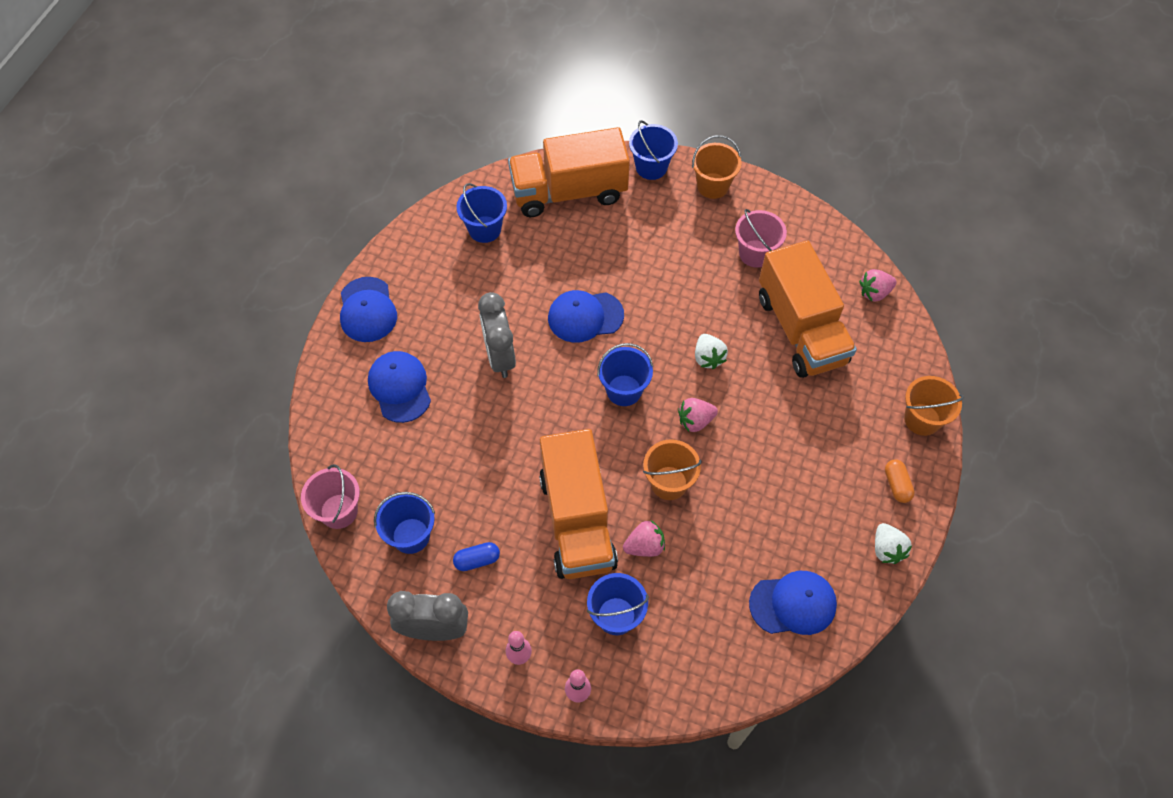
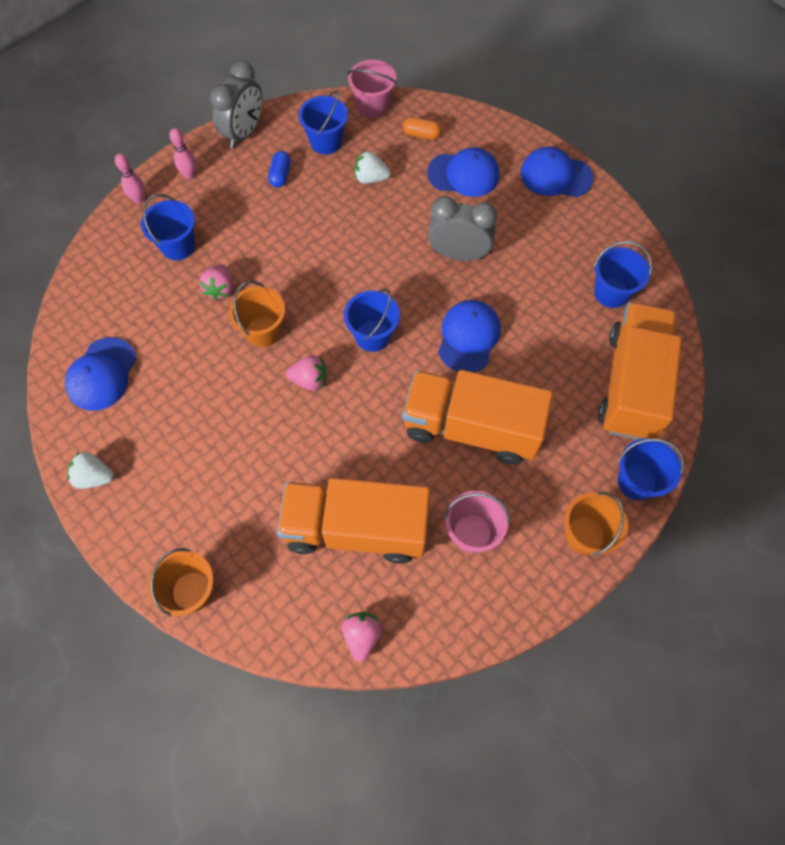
camera: 115 degrees right, 5 degrees up
(577, 520) = (271, 251): orange truck -> orange truck (471, 428)
(695, 421) = (309, 380): pink strawberry -> pink strawberry turned 90 degrees clockwise
(708, 358) = (369, 423): white strawberry -> white strawberry (371, 178)
(897, 485) = (144, 523): orange capsule -> orange capsule (421, 135)

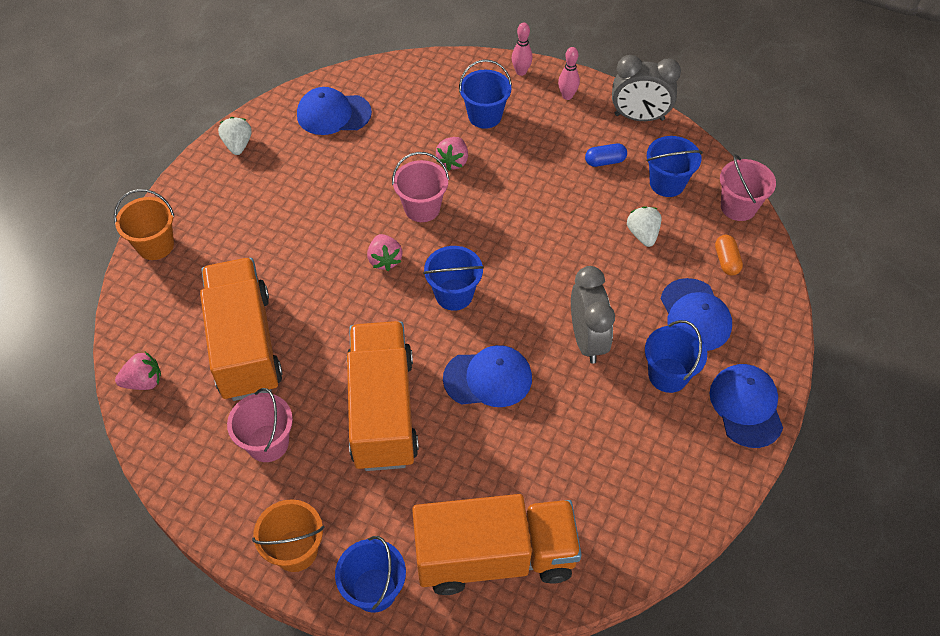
camera: 70 degrees right, 10 degrees down
(220, 289) = (453, 161): pink strawberry -> pink strawberry turned 60 degrees counterclockwise
(263, 331) = (422, 208): orange bucket -> pink bucket
(611, 293) = (610, 506): blue bucket -> blue bucket (668, 375)

